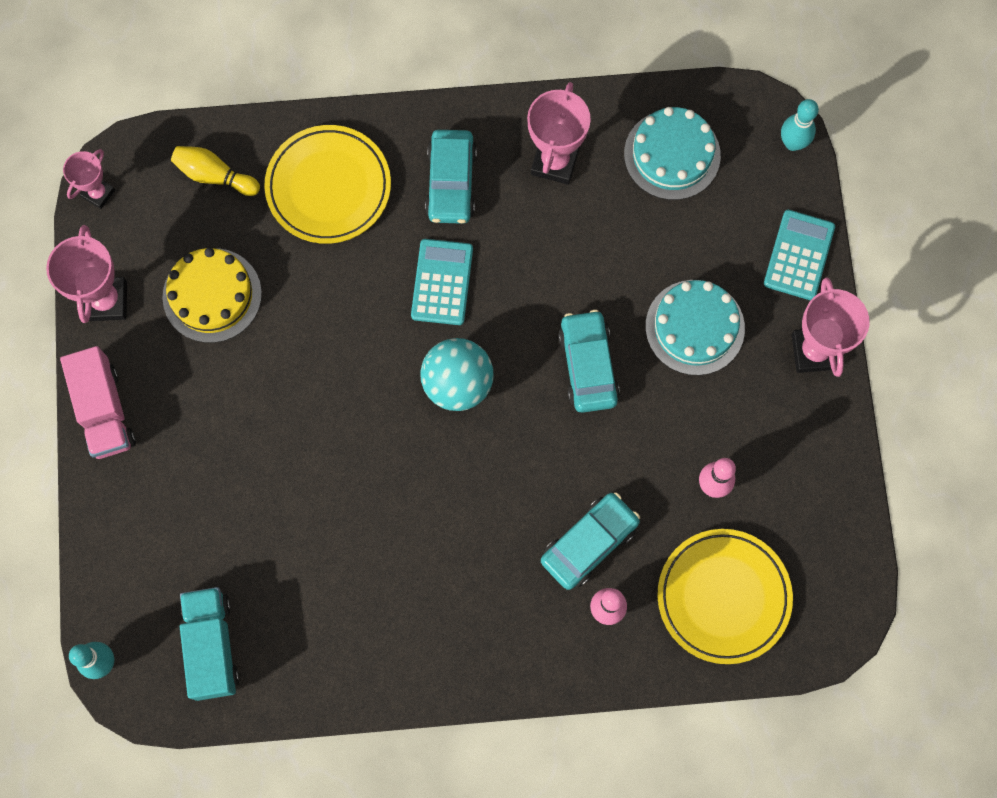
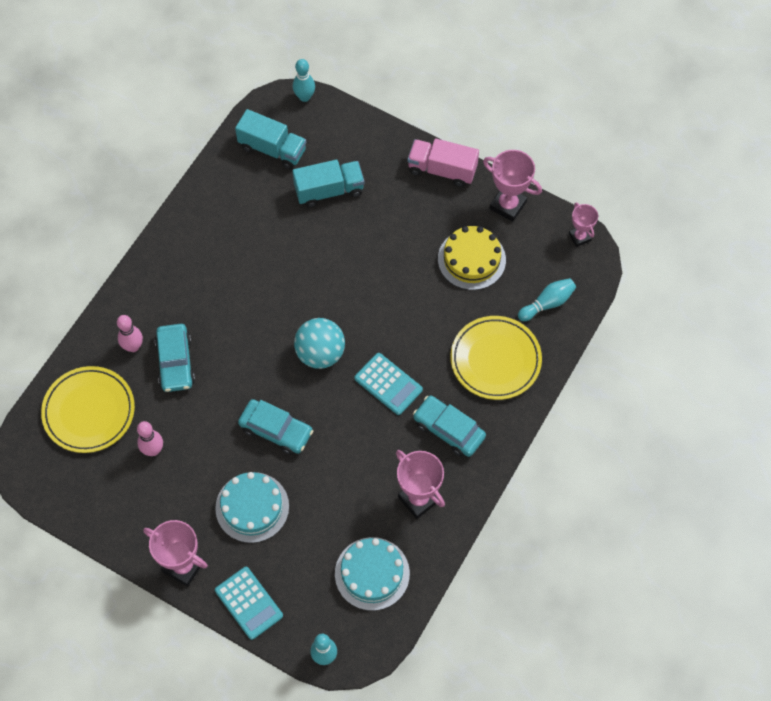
camera: 125 degrees right, 10 degrees down
(215, 176) = (547, 303): yellow bowling pin -> turquoise bowling pin
(227, 529) = (329, 190): none -> turquoise truck

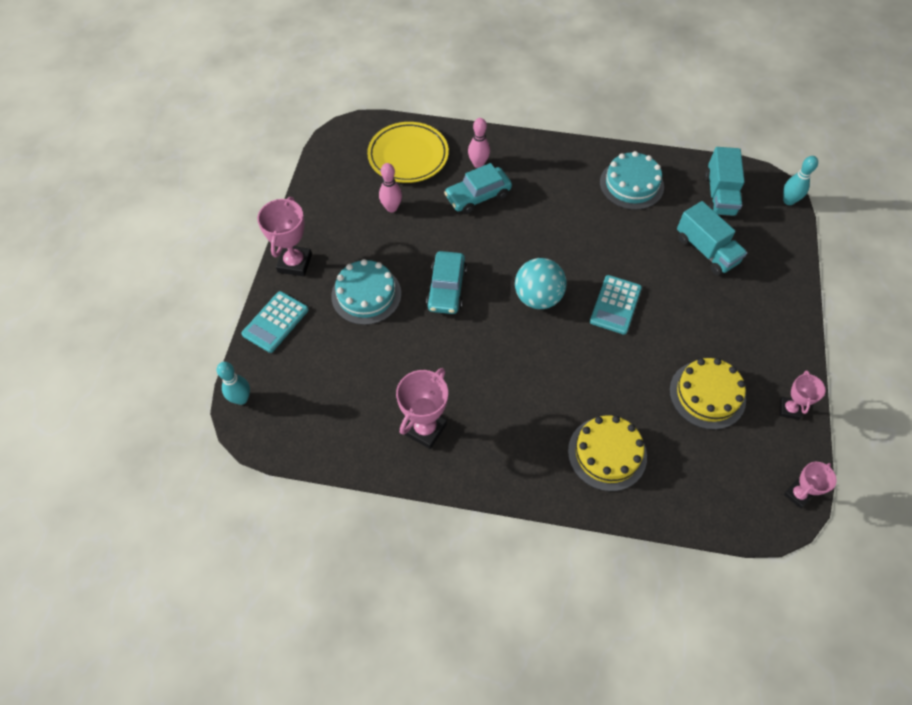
camera: 70 degrees right, 5 degrees down
(372, 573) = (334, 412): turquoise cake -> turquoise cake (631, 184)
(388, 384) = (533, 363): turquoise calculator -> turquoise calculator (615, 305)
(442, 170) = (789, 336): pink truck -> none
(448, 430) = (509, 433): turquoise car -> none
(495, 360) = (607, 453): yellow plate -> yellow cake
(507, 205) = (789, 409): pink trophy -> pink trophy, size x0.61
(547, 303) = (699, 485): turquoise bowling pin -> none

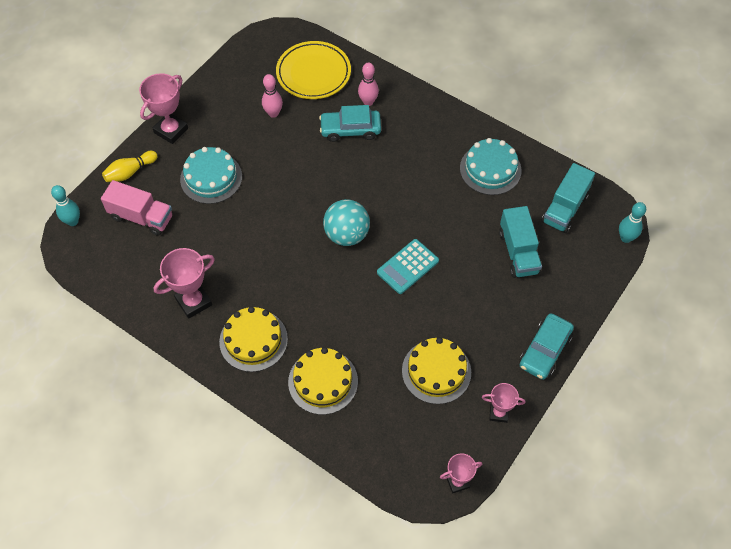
camera: 25 degrees right, 0 degrees up
(275, 322) = (130, 172): turquoise calculator -> yellow bowling pin
(316, 364) = (141, 217): none -> pink truck
(446, 288) = (277, 198): turquoise car -> turquoise car (544, 351)
(511, 442) = (253, 340): none -> yellow cake
(789, 409) = (498, 413): pink trophy -> pink trophy turned 60 degrees clockwise

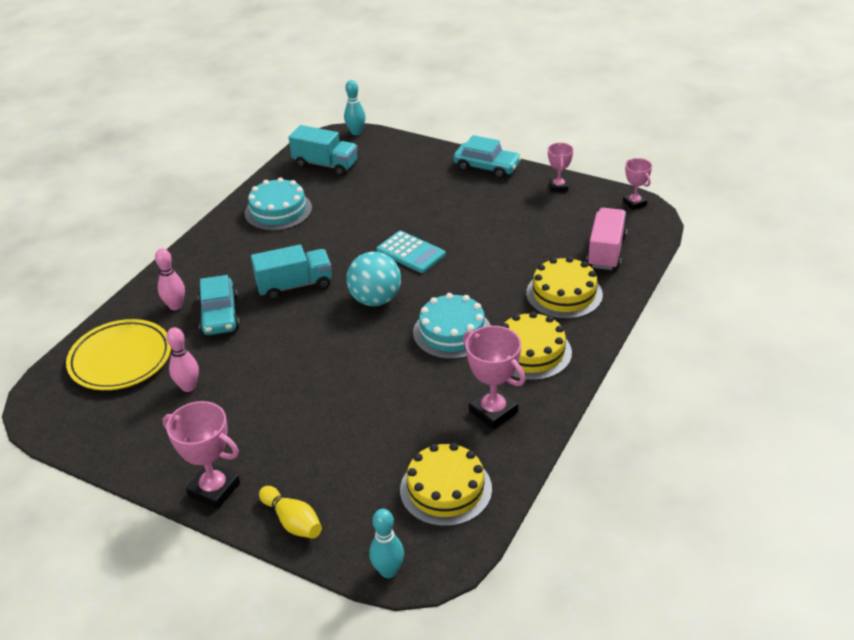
camera: 95 degrees left, 20 degrees down
(141, 217) = (372, 490): pink truck -> pink truck (606, 251)
(211, 178) = (299, 430): turquoise cake -> turquoise cake (452, 332)
(436, 371) = (528, 224): yellow cake -> yellow cake (445, 489)
(518, 252) = (381, 187): turquoise truck -> turquoise truck (294, 285)

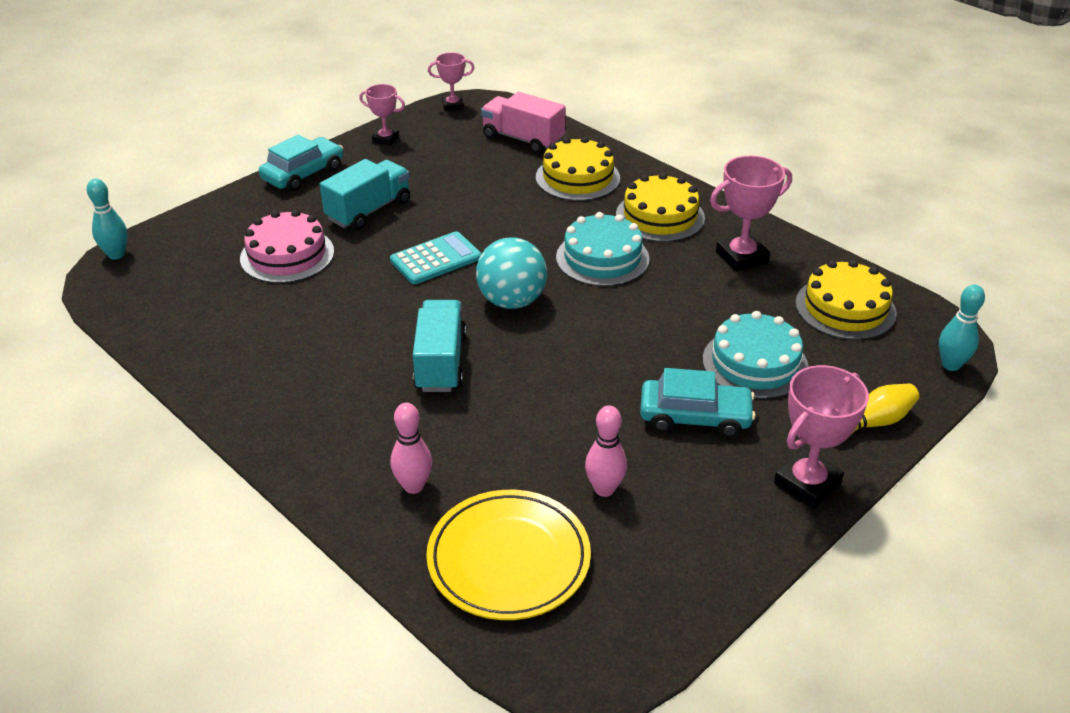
camera: 75 degrees left, 0 degrees up
(220, 315) = (463, 441): turquoise car -> turquoise car (695, 417)
(278, 210) = (251, 354): turquoise cake -> turquoise cake (755, 363)
(325, 165) = (173, 294): turquoise truck -> turquoise truck (369, 210)
(385, 191) = (287, 255): none -> pink cake

